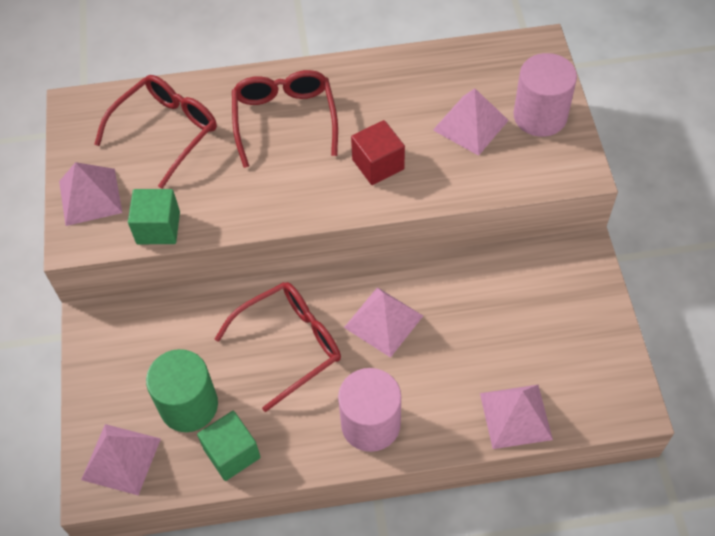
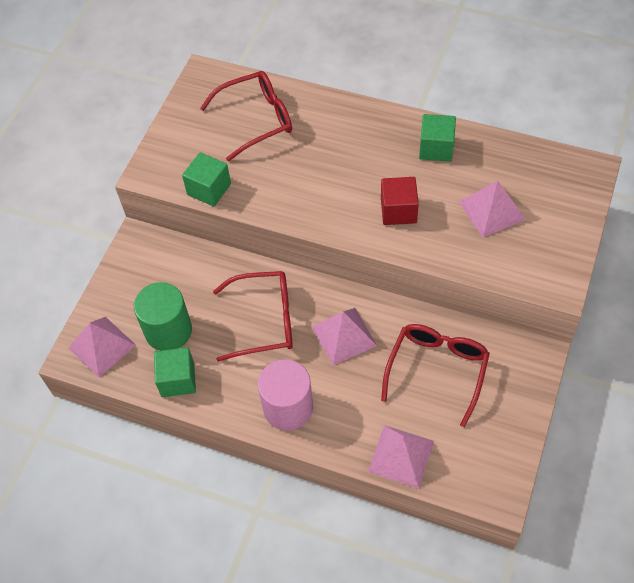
camera: 30 degrees right, 0 degrees up
(90, 196) = (176, 146): pink pyramid -> none
(284, 119) = (348, 146): red glasses -> red glasses (437, 370)
(377, 85) = (436, 148): none -> green cube
(540, 116) = (554, 227): pink cylinder -> none

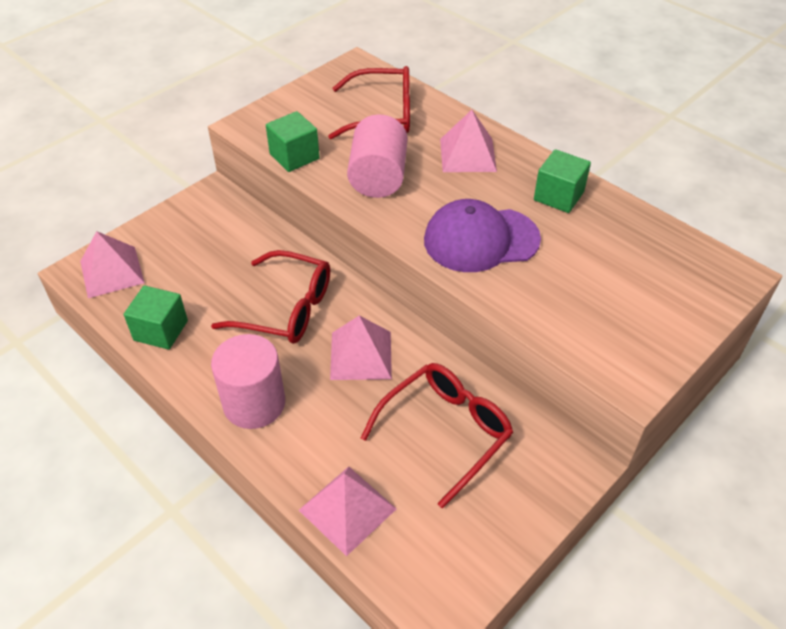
camera: 20 degrees right, 10 degrees down
(168, 331) = (184, 282): green cylinder -> none
(289, 184) = (378, 177): none -> pink cylinder
(398, 211) = (481, 239): red cube -> purple cap
(492, 210) = (590, 275): pink pyramid -> pink pyramid (468, 155)

